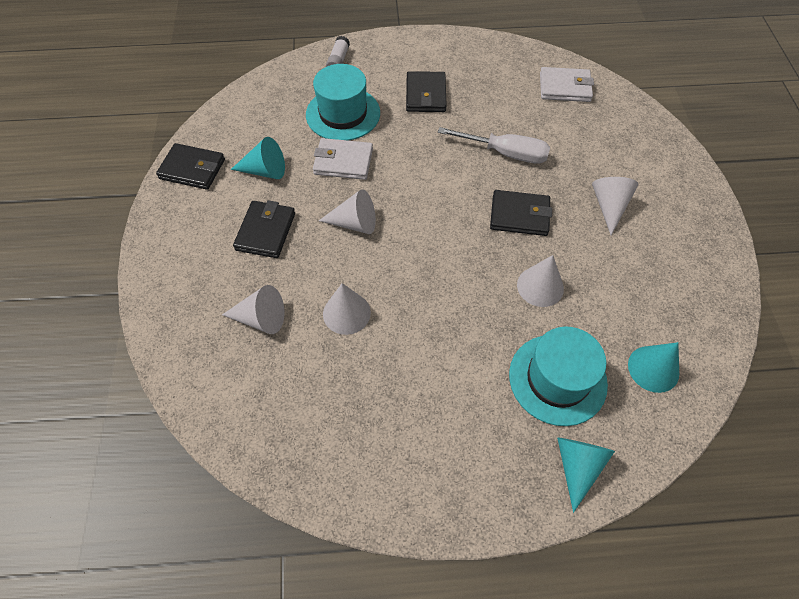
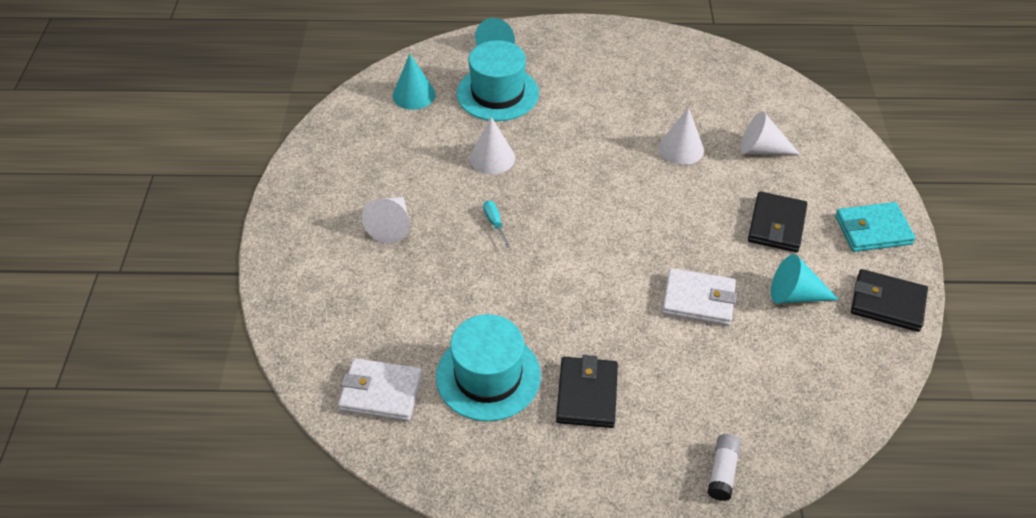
camera: 175 degrees left, 10 degrees down
(179, 232) = (872, 230): none -> turquoise wallet
(343, 114) = (705, 371): turquoise hat -> turquoise hat (488, 376)
(354, 223) = (679, 227): white cone -> none
(505, 153) = (493, 297): white screwdriver -> none
(519, 215) = (495, 223): black wallet -> turquoise screwdriver

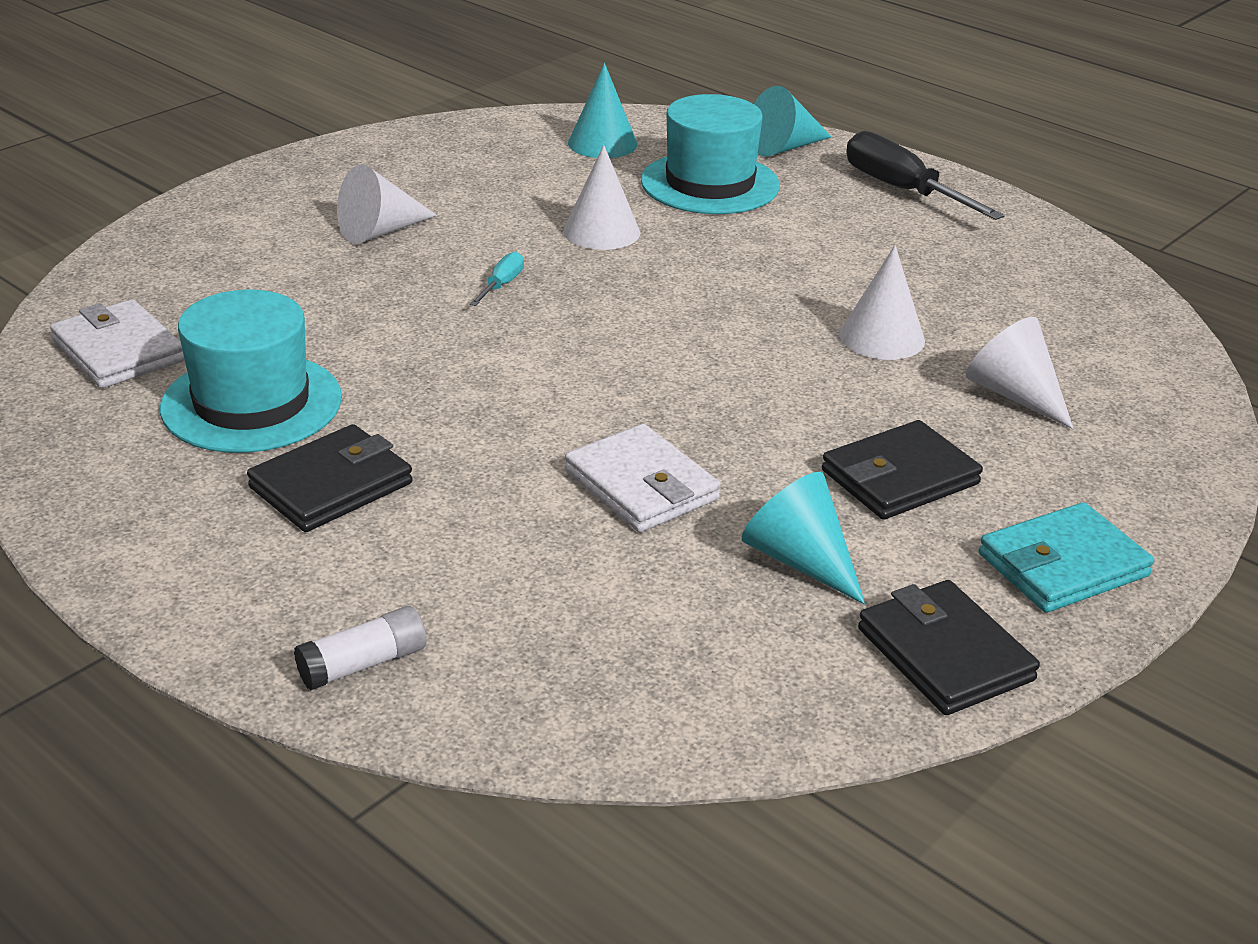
camera: 40 degrees right, 15 degrees down
(582, 47) = (902, 190): none -> black screwdriver
(872, 230) = (1063, 565): turquoise wallet -> turquoise wallet turned 60 degrees counterclockwise

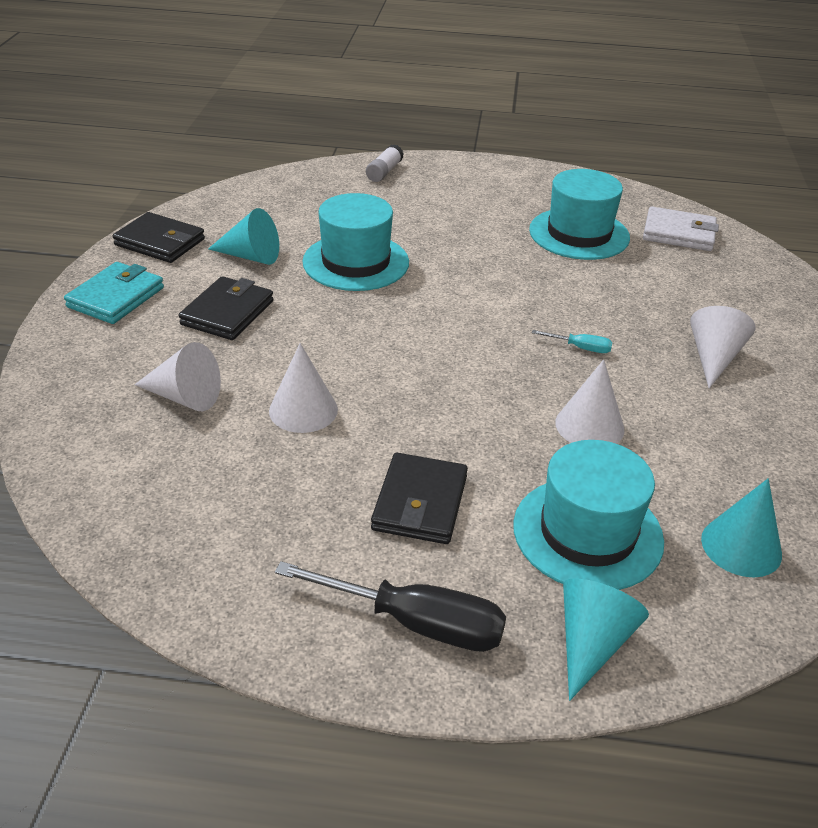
camera: 145 degrees right, 5 degrees up
(331, 485) = (487, 216): black wallet -> black wallet (420, 503)
(501, 285) = (580, 348): turquoise screwdriver -> turquoise screwdriver turned 60 degrees counterclockwise
(641, 485) = (356, 262): white wallet -> turquoise hat

